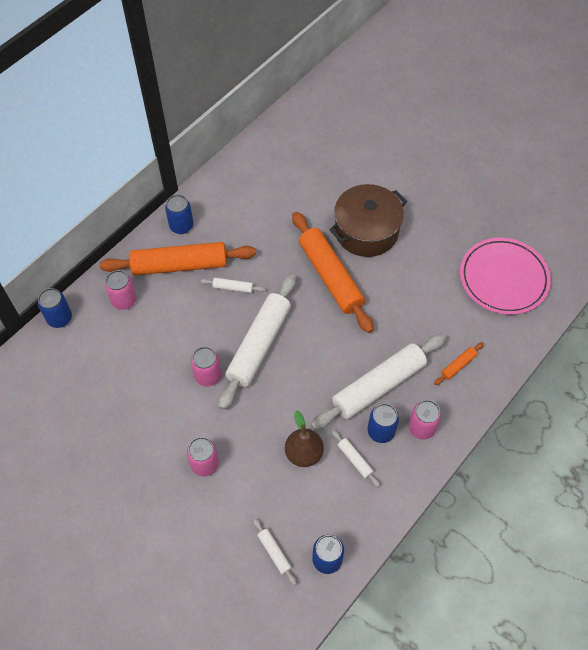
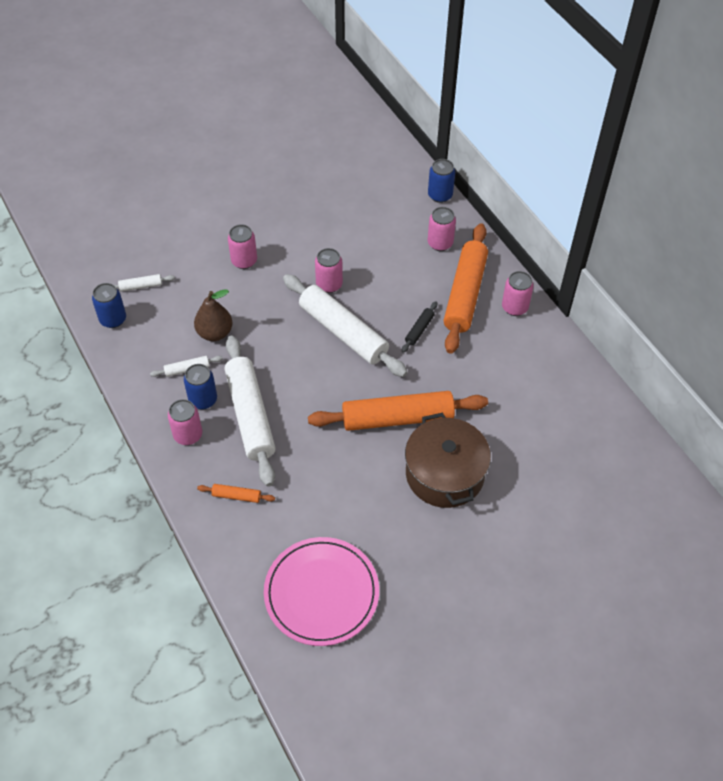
camera: 110 degrees right, 5 degrees down
(181, 226) = (514, 307): blue can -> pink can
(233, 288) = (419, 330): white rolling pin -> black rolling pin
(458, 365) = (236, 496): orange rolling pin -> orange rolling pin turned 60 degrees counterclockwise

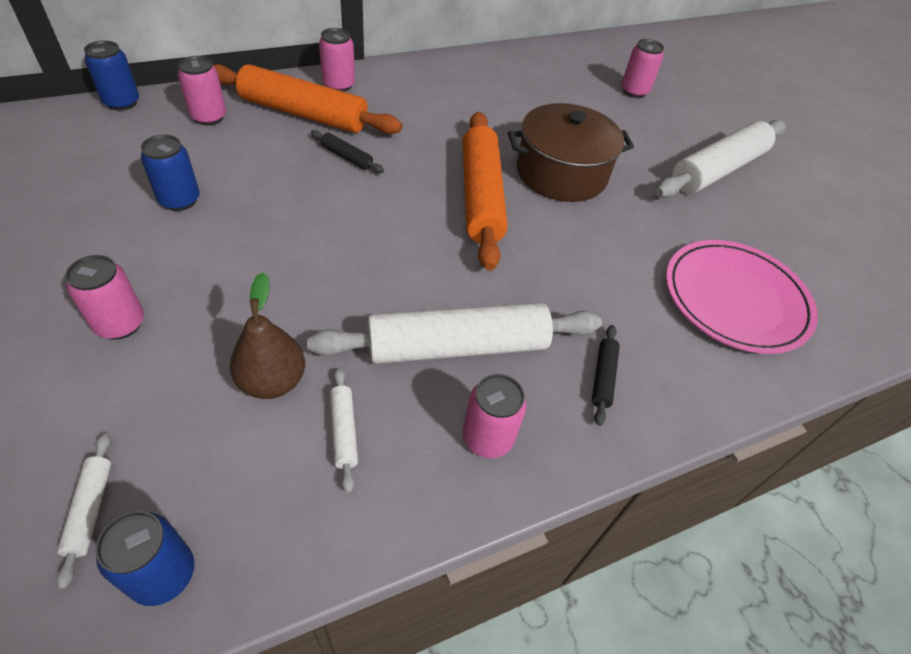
camera: 90 degrees left, 5 degrees down
(203, 400) = (416, 410): blue can -> blue can (179, 200)
(236, 496) = (603, 377): orange rolling pin -> black rolling pin
(329, 284) = (230, 227): pink can -> pink can (634, 91)
(343, 332) = (326, 224): white rolling pin -> white rolling pin (717, 170)

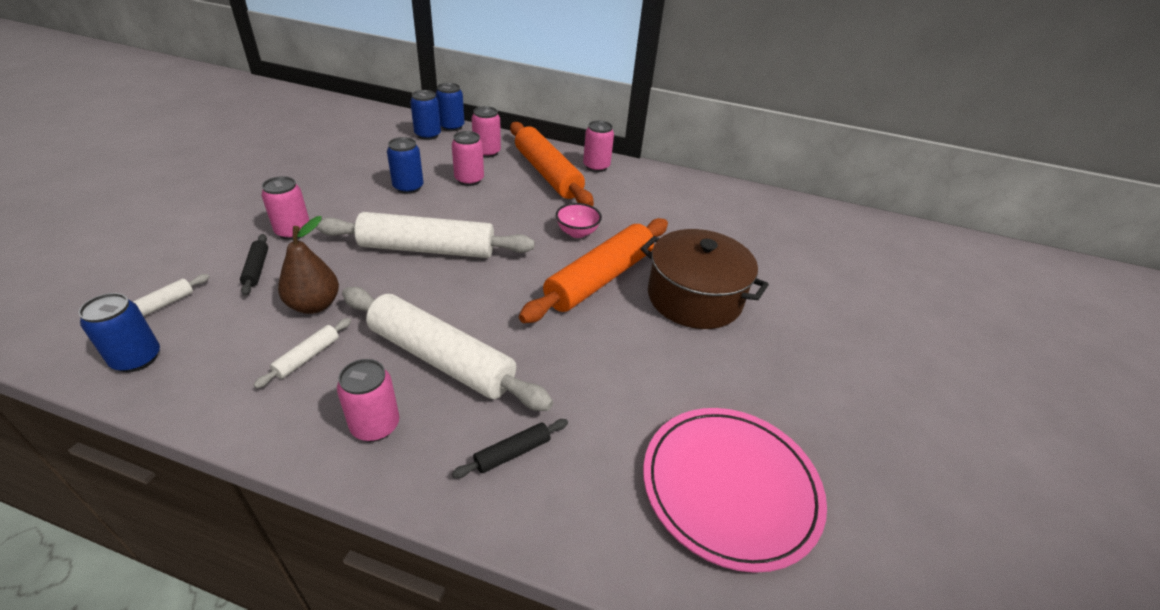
camera: 45 degrees right, 10 degrees down
(107, 125) = (428, 135): none -> blue can
(346, 157) = (538, 210): black rolling pin -> black rolling pin (256, 269)
(409, 163) = (577, 232): none -> pink bowl
(634, 91) = (867, 274): pink can -> pink can (469, 180)
(717, 170) = (875, 377): white rolling pin -> white rolling pin (427, 249)

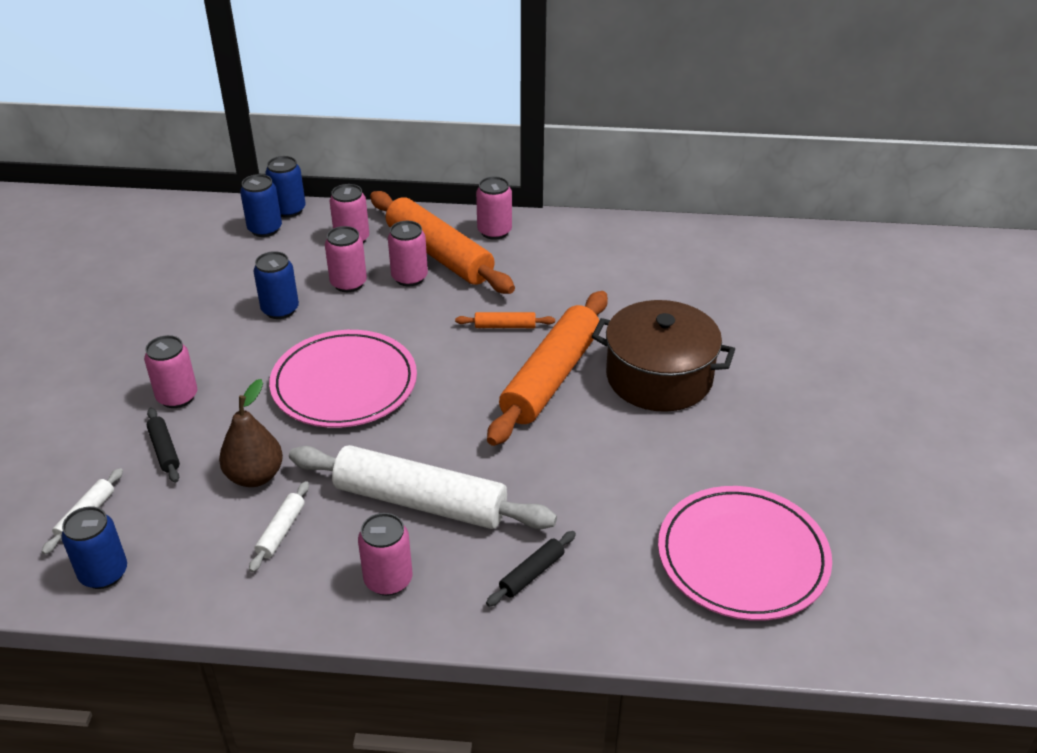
camera: 10 degrees left, 0 degrees up
(427, 249) = (344, 384): white rolling pin -> pink plate
(517, 184) = (409, 277): none -> pink can
(577, 232) = (505, 326): pink bowl -> orange rolling pin

